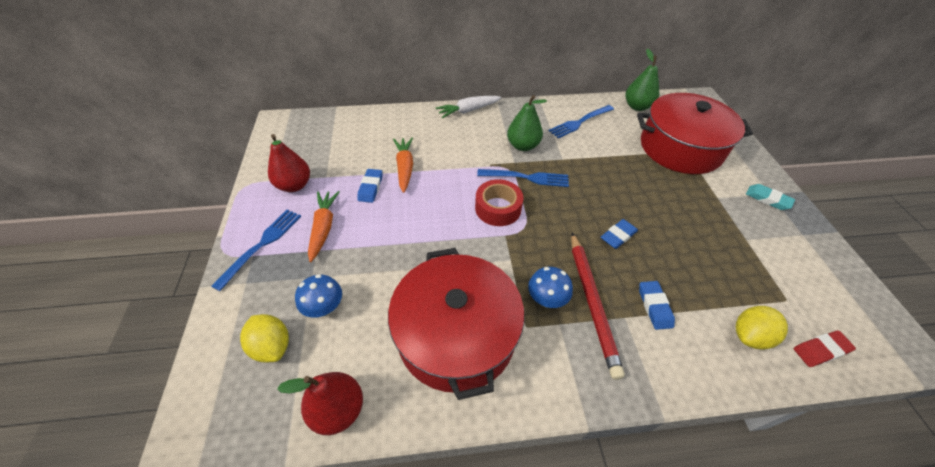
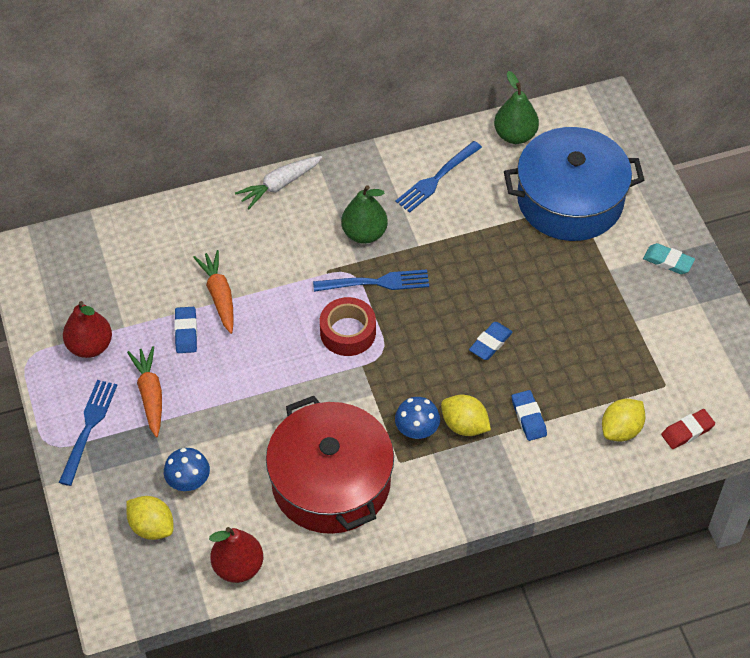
camera: 10 degrees left, 5 degrees up
(592, 303) = (464, 425): red pencil -> yellow lemon
(680, 148) = (570, 200): red pot -> blue pot

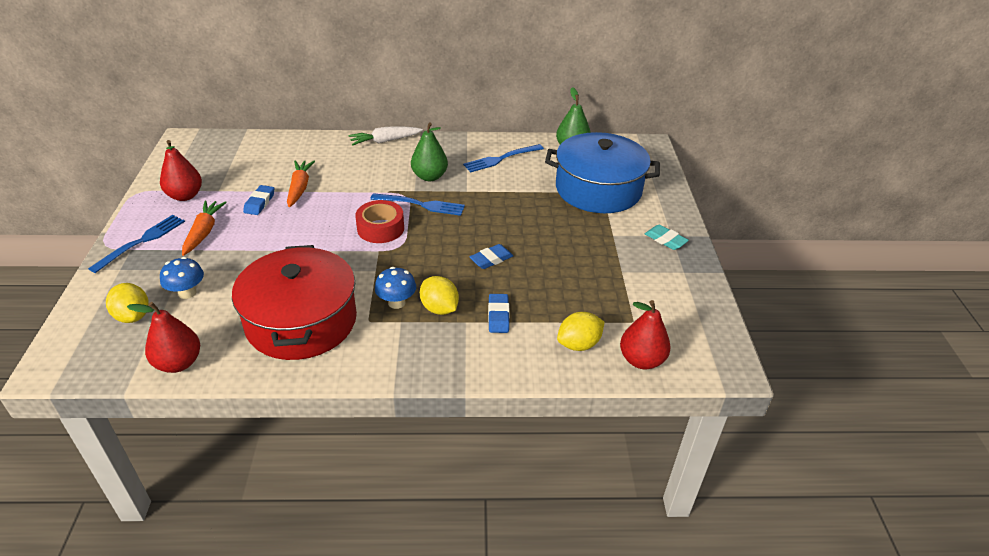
camera: 15 degrees right, 15 degrees down
(687, 431) = (641, 360): red eraser -> red pear

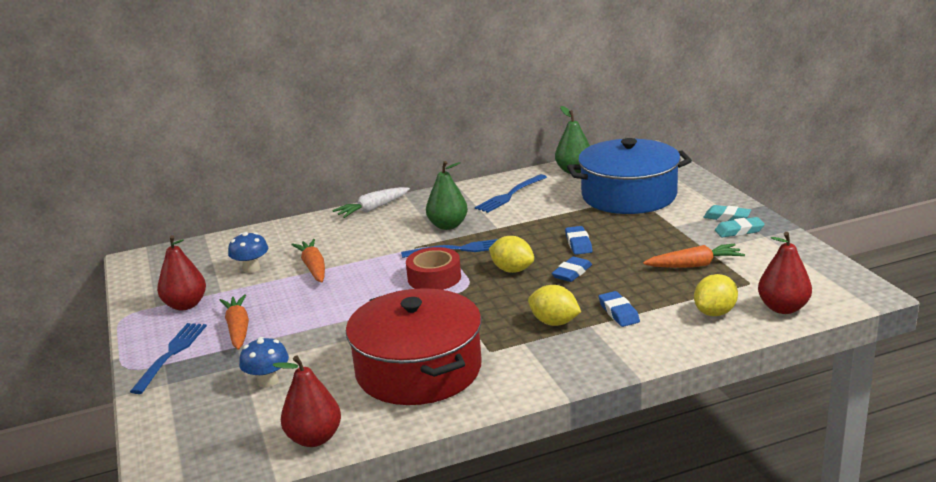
camera: 15 degrees left, 15 degrees down
(133, 316) = (223, 416): yellow lemon -> yellow lemon (512, 270)
(259, 203) = (279, 290): blue eraser -> blue eraser (578, 243)
(396, 302) = (506, 329): blue mushroom -> blue mushroom (251, 269)
(599, 285) = (694, 265): none -> orange carrot
(665, 259) = (739, 231): none -> turquoise eraser

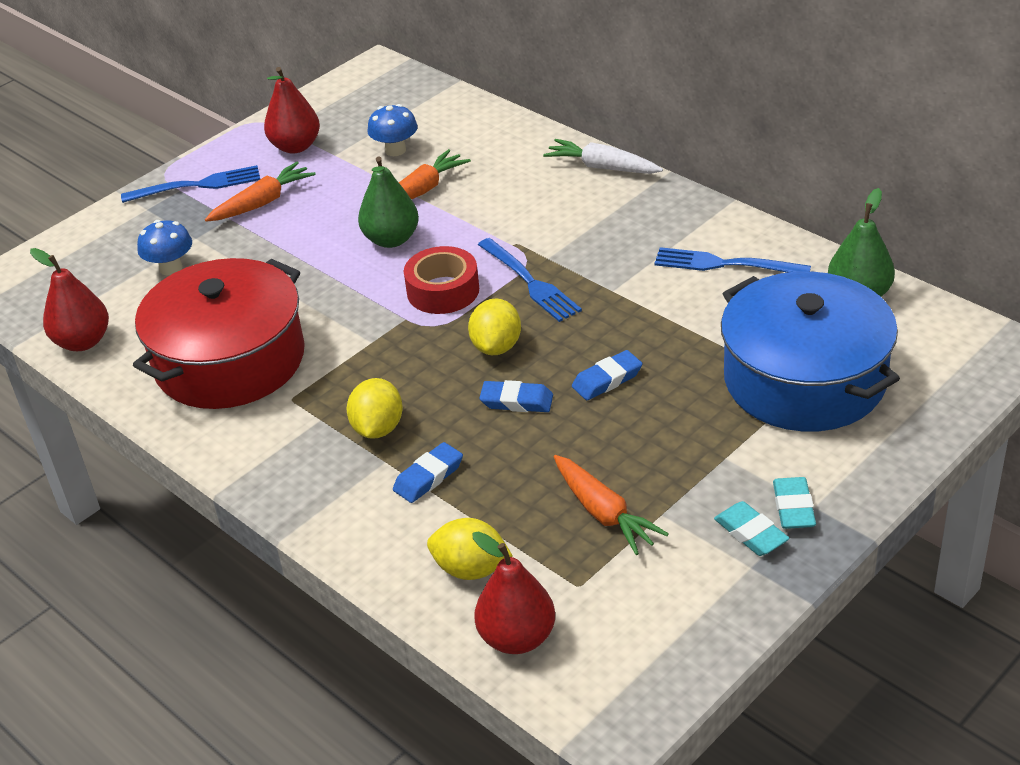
camera: 65 degrees right, 15 degrees up
(448, 226) = (592, 247): green pear -> green pear (391, 239)

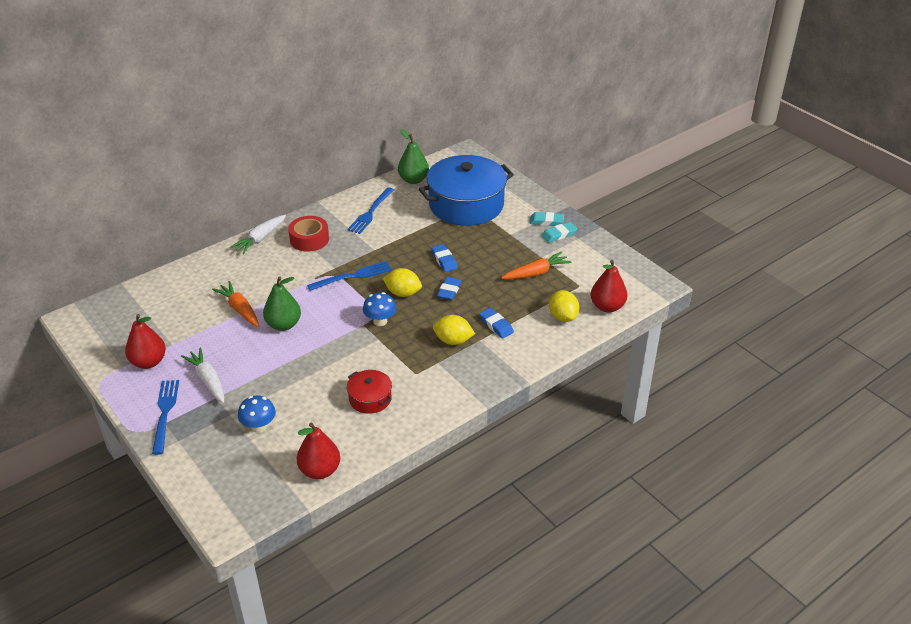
camera: 85 degrees left, 0 degrees up
(230, 360) = (370, 398): red pot -> red pot, size x0.45
(262, 203) = (208, 380): orange carrot -> white carrot
(395, 150) = (186, 316): blue mushroom -> blue mushroom (380, 321)
(443, 291) = (344, 308): red tape -> red tape (309, 239)
(471, 569) = (562, 316): yellow lemon -> yellow lemon turned 45 degrees counterclockwise

